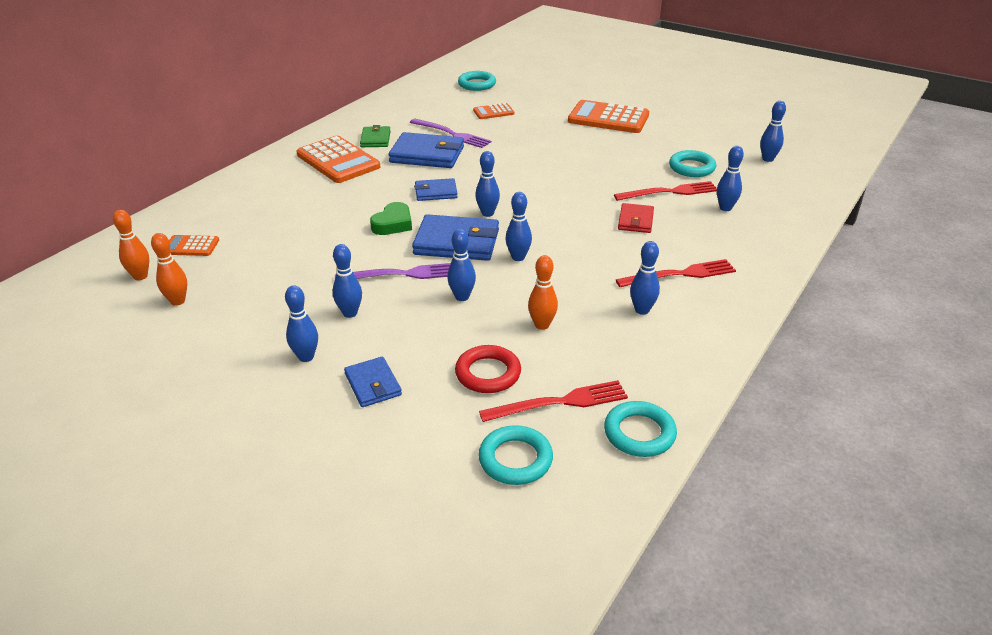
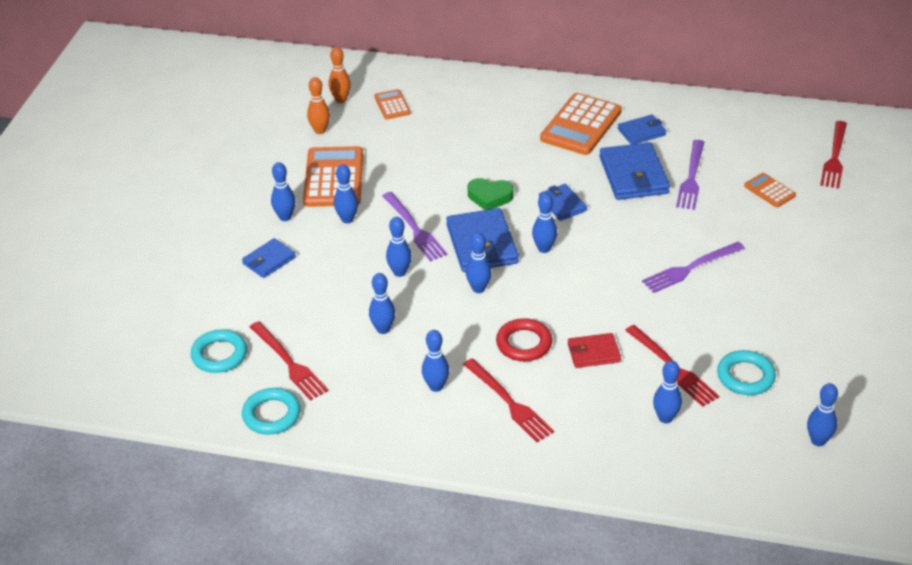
camera: 70 degrees right, 5 degrees up
(375, 139) = (641, 132): green wallet -> blue wallet
(477, 84) = (834, 157): turquoise ring -> red fork
(488, 373) = (307, 315): red ring -> red ring (524, 343)
(542, 325) = (383, 329): orange bowling pin -> blue bowling pin
(559, 159) = (690, 268): none -> purple fork
(608, 118) = (826, 283): orange calculator -> orange calculator (334, 178)

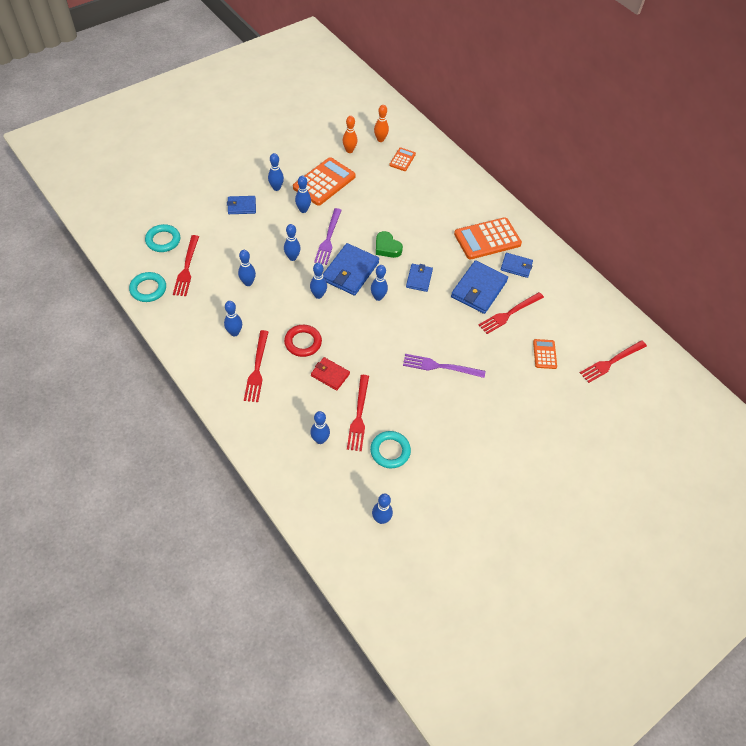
camera: 35 degrees right, 15 degrees up
(691, 177) = (509, 313): purple fork -> red fork

